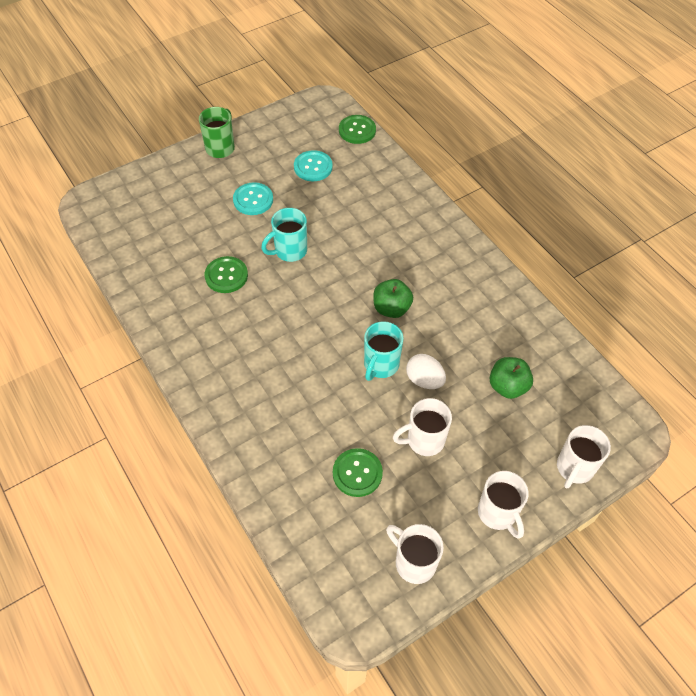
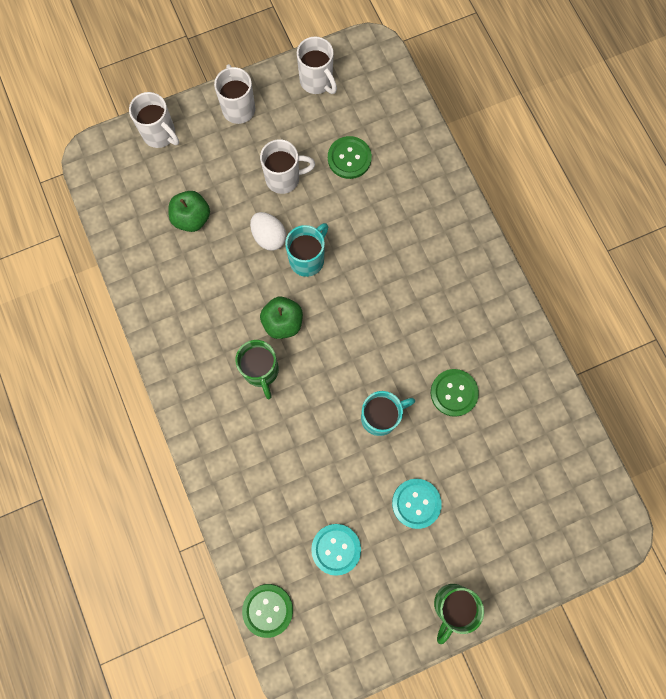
camera: 170 degrees left, 20 degrees up
(401, 269) = (261, 371): none -> green mug
(574, 468) = (160, 134): white mug -> white mug turned 90 degrees clockwise

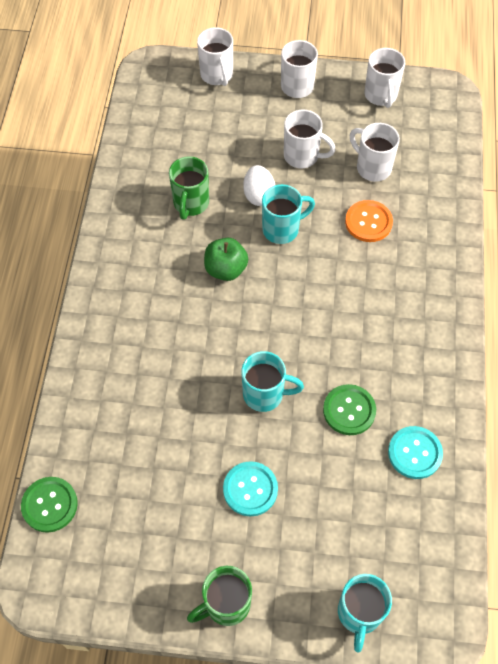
camera: 30 degrees right, 15 degrees down
(192, 218) = (201, 149): green apple -> none
(261, 371) = (180, 299): green mug -> green mug (190, 204)
(336, 549) = (148, 487): turquoise button -> turquoise button (414, 453)
(349, 158) = (372, 167): green button -> white mug
(375, 213) = (368, 222): none -> orange button
(552, 553) = (359, 614): none -> turquoise mug

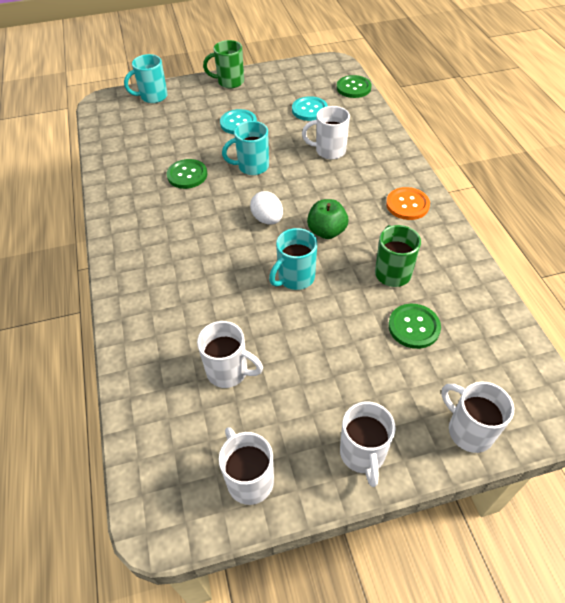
camera: 160 degrees right, 10 degrees down
(205, 152) = (414, 327): none -> green button
(226, 604) = (229, 82): green mug -> green mug turned 135 degrees counterclockwise
(259, 195) = (333, 301): white egg -> white egg (267, 219)
(302, 156) = (310, 358): white mug -> white mug (329, 151)
(359, 614) = (153, 97): turquoise mug -> turquoise mug turned 105 degrees counterclockwise
(368, 222) = (214, 311): orange button -> orange button (407, 205)
(414, 453) = (133, 167): turquoise button -> turquoise button (309, 110)

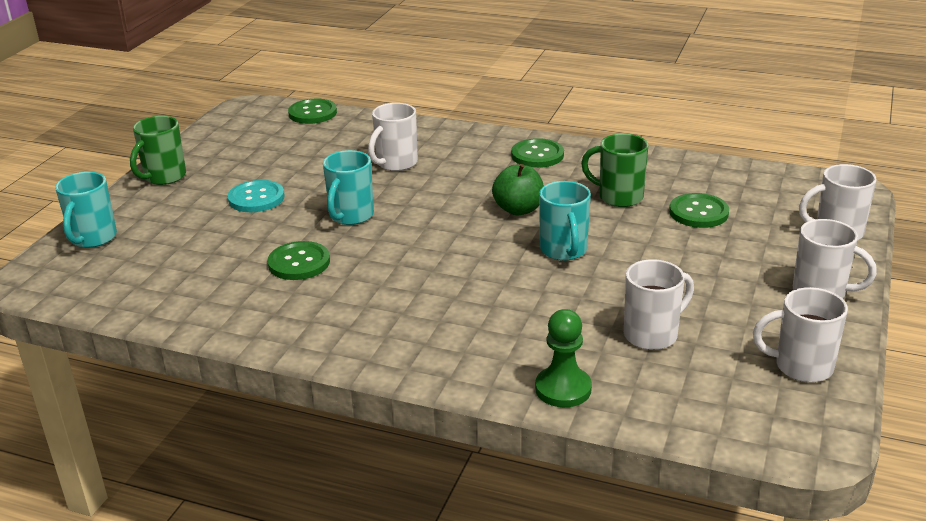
camera: 55 degrees left, 20 degrees down
(138, 353) = (563, 389): none -> green pawn
(267, 219) = (453, 236): white egg -> none
(309, 110) = (307, 149): turquoise button -> none
(407, 205) = (537, 155): orange button -> green button

